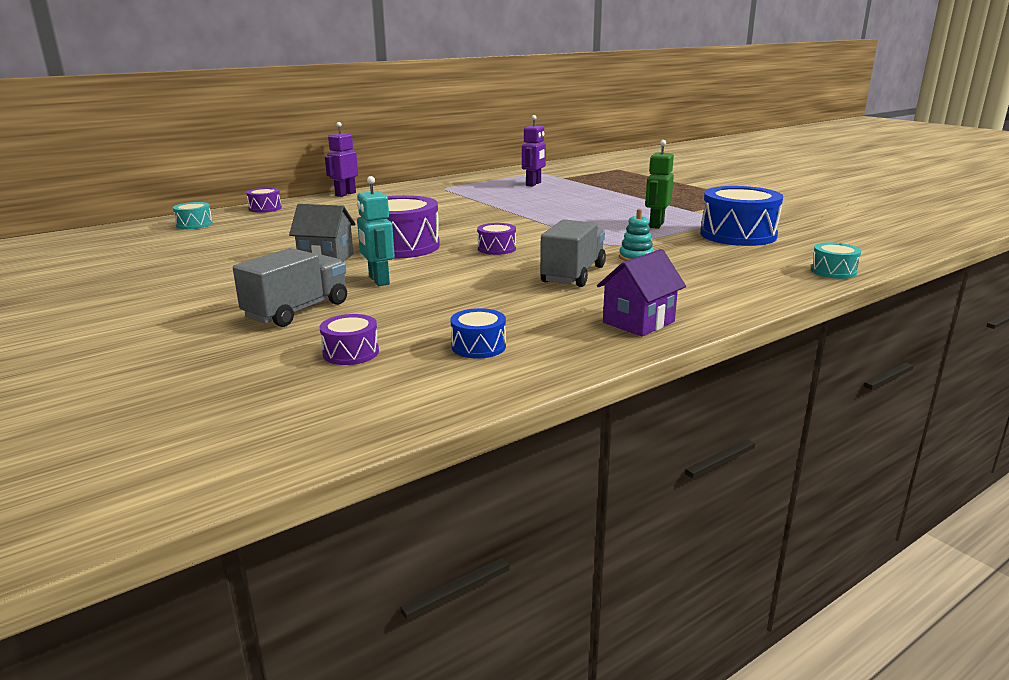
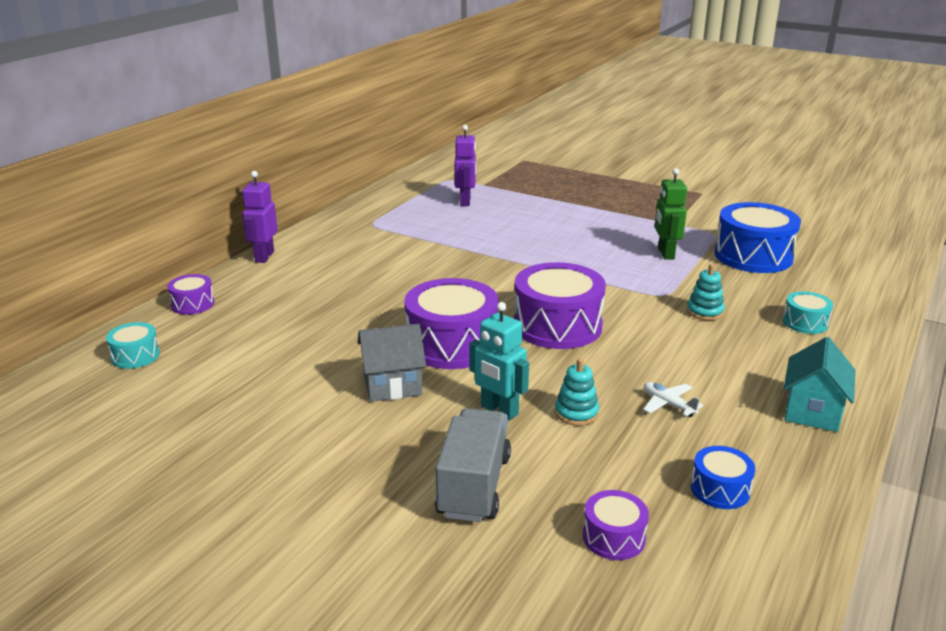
camera: 25 degrees left, 5 degrees up
(433, 291) = (576, 413): none -> turquoise stacking toy
(496, 248) = (557, 326): purple drum -> purple drum, size x2.02
(515, 298) = (668, 404): none -> white plane
(573, 275) = (678, 353): grey truck -> none
(638, 322) = (812, 411): purple house -> turquoise house
(833, 271) = (883, 296): turquoise drum -> turquoise drum (805, 323)

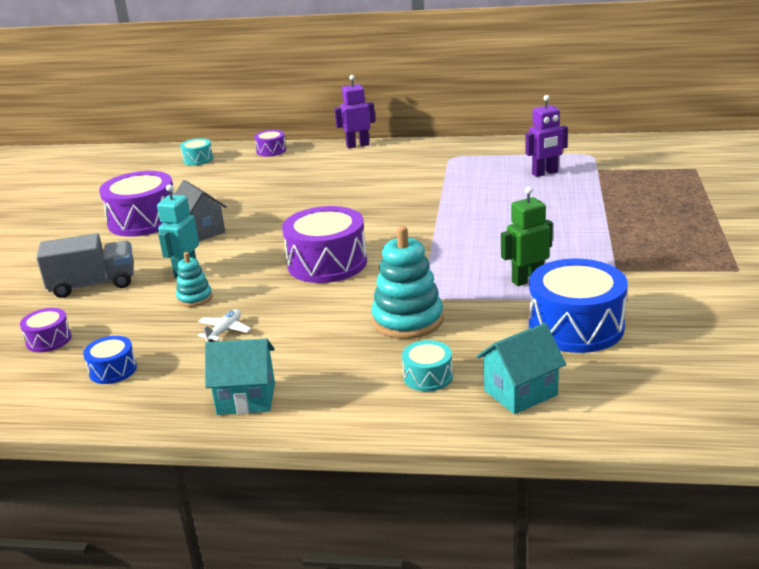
camera: 70 degrees right, 0 degrees up
(452, 344) = (269, 234): purple drum -> purple drum (143, 220)
(704, 312) = (407, 320): turquoise stacking toy -> turquoise stacking toy, size x1.87
(841, 295) = (520, 392): none -> turquoise house

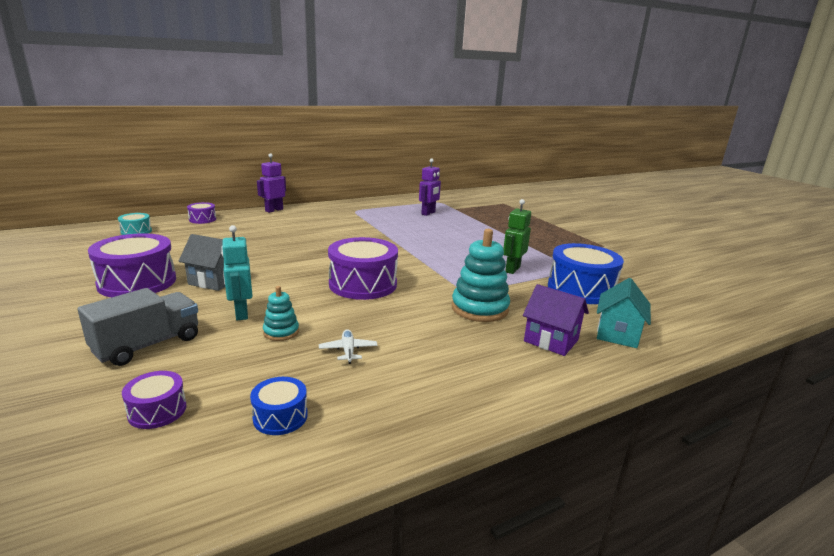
camera: 40 degrees left, 5 degrees down
(246, 399) = (448, 399): turquoise house -> none
(428, 376) = (551, 340): turquoise drum -> purple house

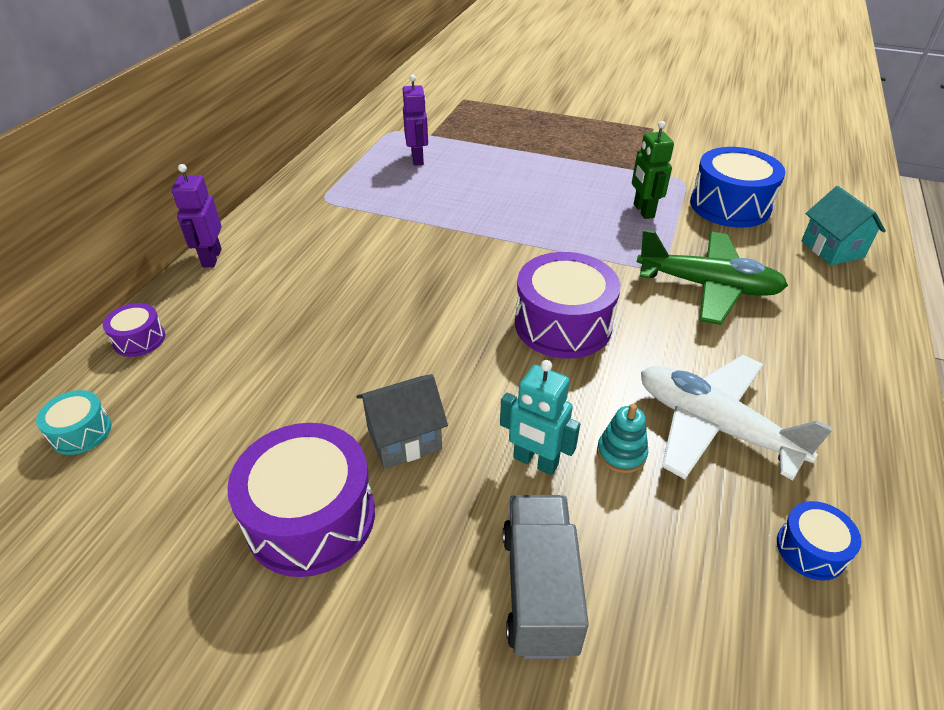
camera: 40 degrees left, 20 degrees up
(157, 410) = (722, 649): purple drum -> none
(348, 350) = (714, 426): white plane -> white plane, size x2.47
(479, 308) = (708, 287): turquoise stacking toy -> green plane
(551, 340) = (811, 290): purple house -> none

